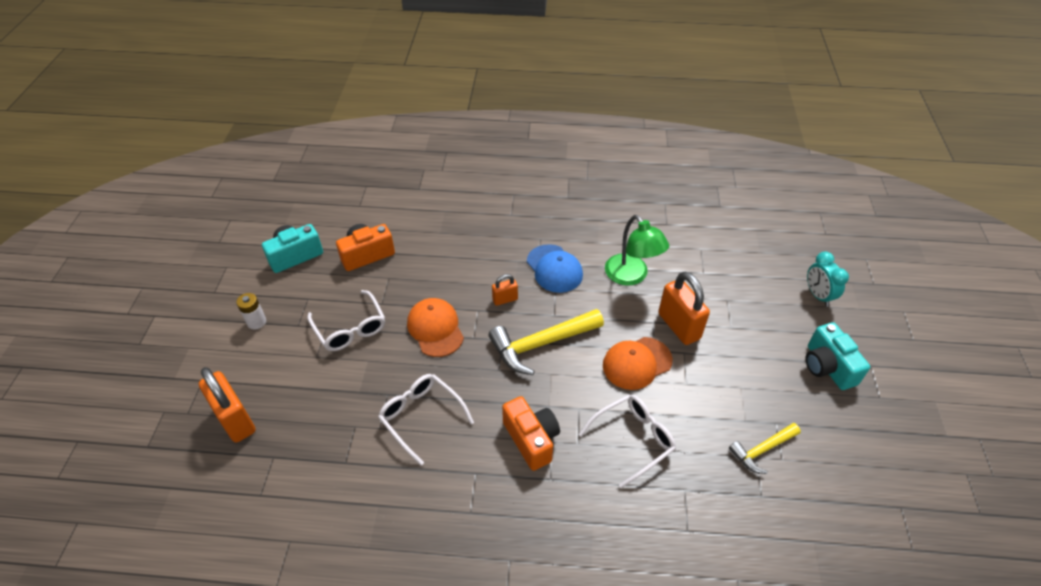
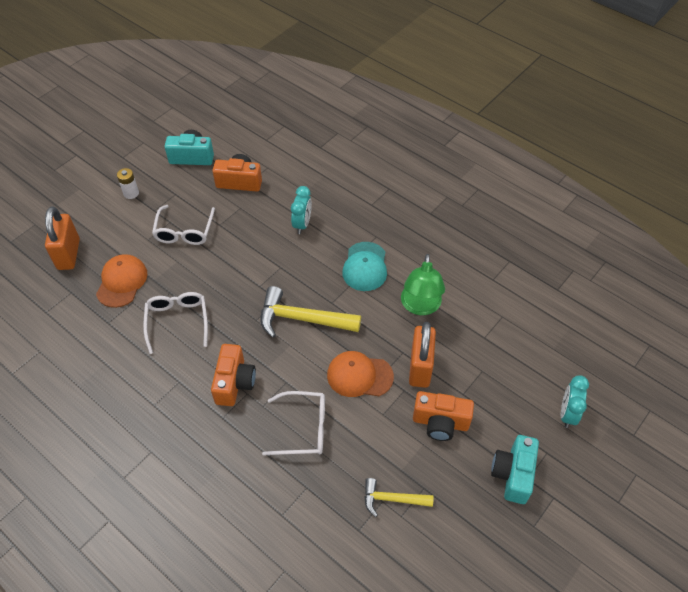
camera: 35 degrees right, 5 degrees up
(435, 329) = (239, 264): orange cap -> orange cap (122, 282)
(463, 262) = (302, 224): none -> turquoise clock
(505, 299) = (306, 270): orange padlock -> none
(554, 269) = (365, 267): blue cap -> turquoise cap
(737, 361) = (440, 422): none -> orange camera

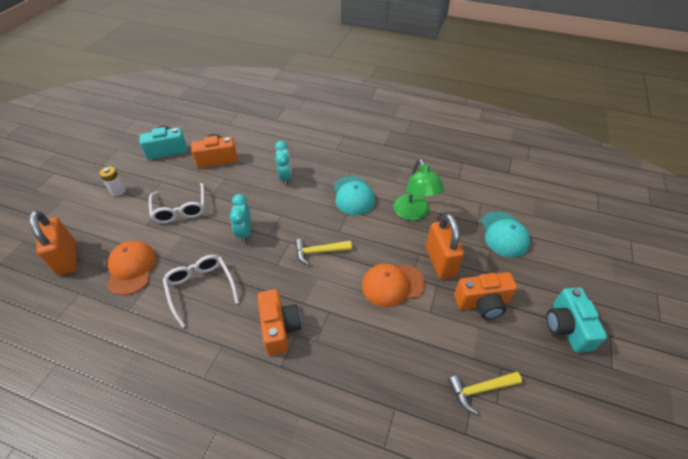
camera: 20 degrees left, 5 degrees down
(302, 319) = (319, 252): yellow hammer -> yellow hammer, size x0.59
(303, 428) = (364, 350): white glasses -> none
(506, 359) = (504, 234): none -> turquoise cap
(567, 414) = (575, 262): turquoise clock -> turquoise clock (244, 232)

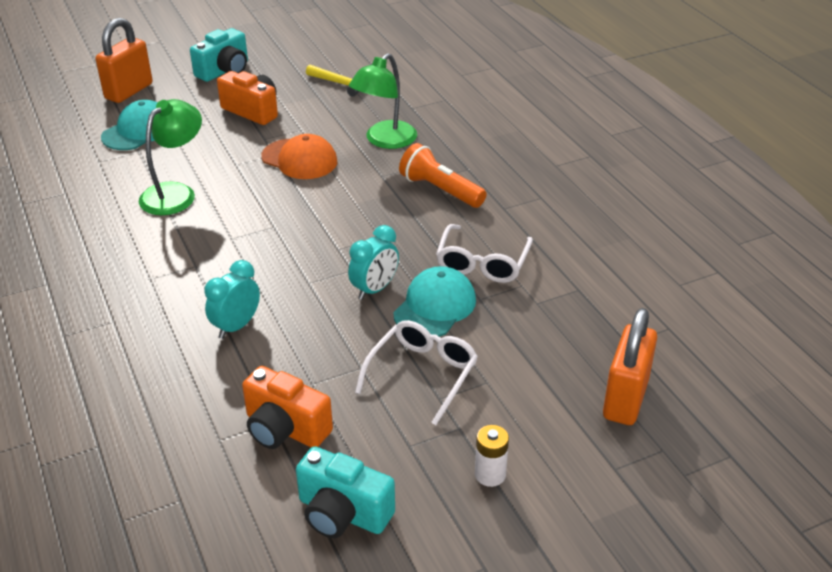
camera: 135 degrees left, 10 degrees down
(131, 268) = (546, 332): orange cap -> none
(279, 328) = (440, 190): orange camera -> orange flashlight
(319, 252) = (323, 221): yellow hammer -> none
(353, 195) = (199, 249): turquoise cap -> turquoise cap (435, 307)
(366, 347) = (384, 141): none -> green lamp
(440, 262) = (231, 148): orange padlock -> orange padlock (129, 91)

